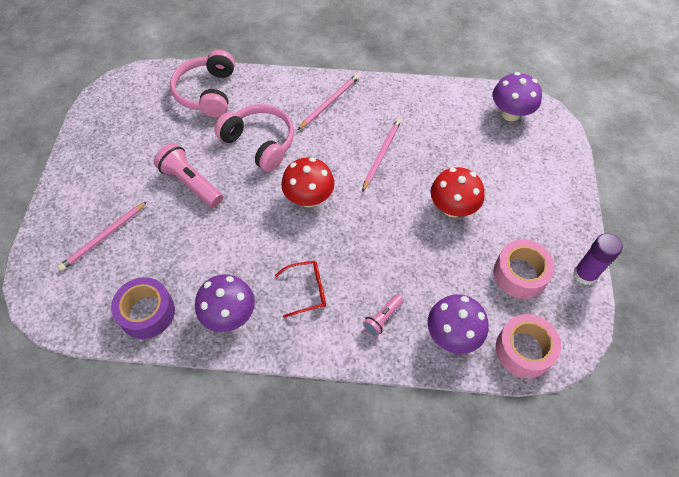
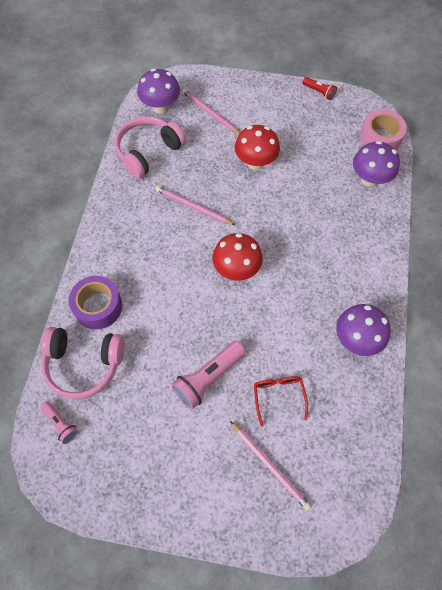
camera: 85 degrees left, 5 degrees up
(147, 312) = (355, 413): purple tape -> purple tape (98, 306)
(260, 143) = (165, 311): pink headphones -> pink headphones (148, 152)
(307, 290) = (332, 276): red glasses -> red glasses (278, 396)
(330, 102) = (121, 244): pink pencil -> pink pencil (210, 113)
(382, 318) = (357, 223): pink flashlight -> pink flashlight (61, 424)
(520, 274) = (318, 129): pink tape -> none
(584, 274) = (319, 92): purple glue stick -> red flashlight

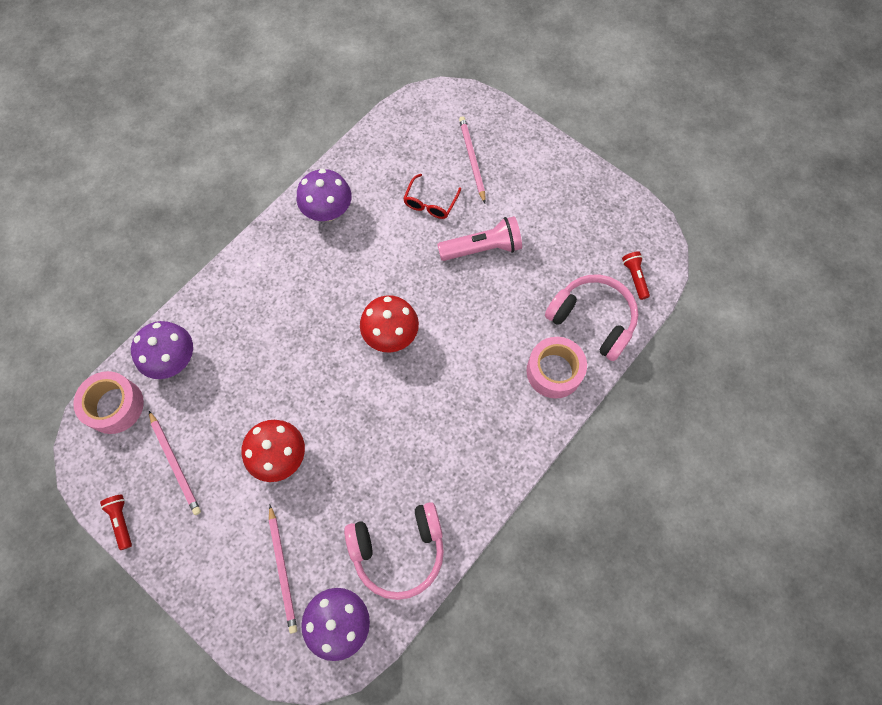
camera: 150 degrees left, 5 degrees up
(61, 424) = (634, 277): pink flashlight -> red flashlight
(98, 306) = (554, 371): purple tape -> pink tape
(193, 207) = (390, 436): pink pencil -> pink pencil (175, 464)

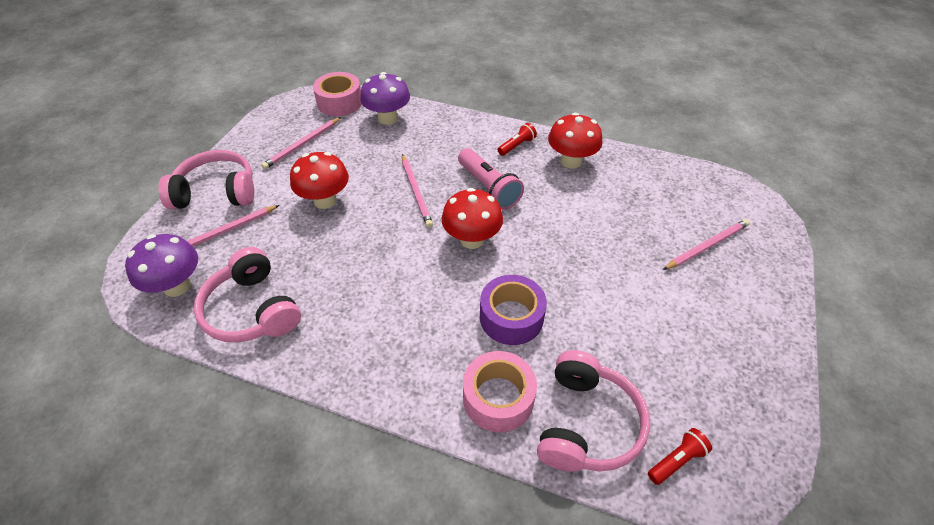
camera: 70 degrees right, 20 degrees down
(121, 520) = (251, 132): red flashlight -> red flashlight (517, 146)
(214, 571) = (216, 192): none -> pink headphones
(307, 365) = (416, 192): none -> pink pencil
(328, 211) = (571, 161): purple mushroom -> red mushroom
(430, 203) = (631, 227): red glasses -> none
(482, 248) = (610, 285): pink flashlight -> pink flashlight (488, 188)
(486, 334) = (511, 317): none -> purple tape

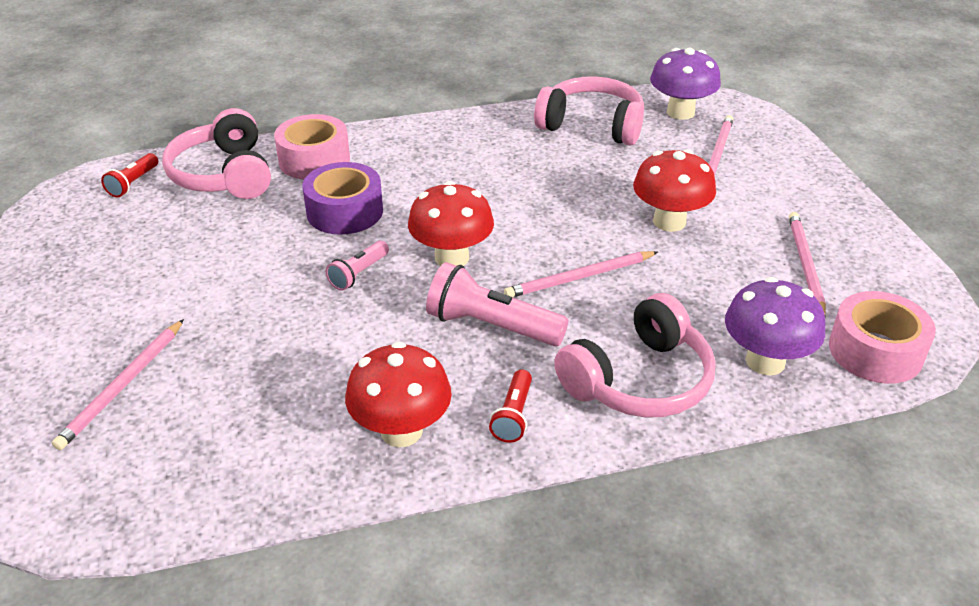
camera: 145 degrees right, 10 degrees down
(216, 192) = (792, 178): pink headphones -> pink headphones (639, 380)
(416, 192) = (579, 277): pink pencil -> pink pencil turned 60 degrees counterclockwise
(536, 256) = (358, 274): none -> pink flashlight

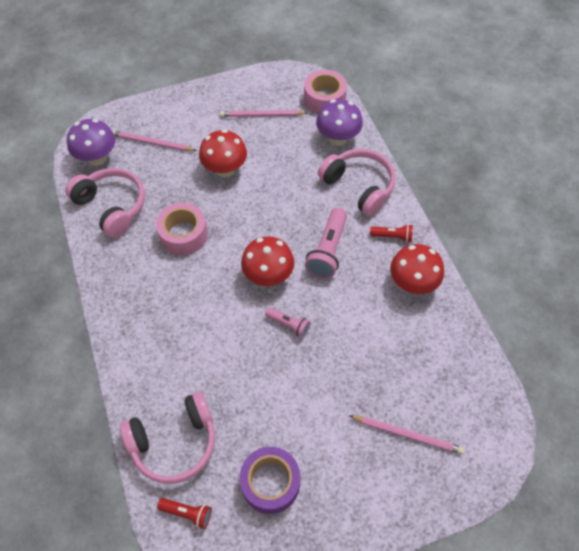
camera: 95 degrees left, 20 degrees up
(314, 160) = (154, 379): pink tape -> pink tape (183, 234)
(345, 211) = (221, 345): purple tape -> purple tape (270, 482)
(579, 277) = (281, 211): pink pencil -> none
(592, 125) = (112, 206): pink headphones -> pink headphones turned 120 degrees clockwise

